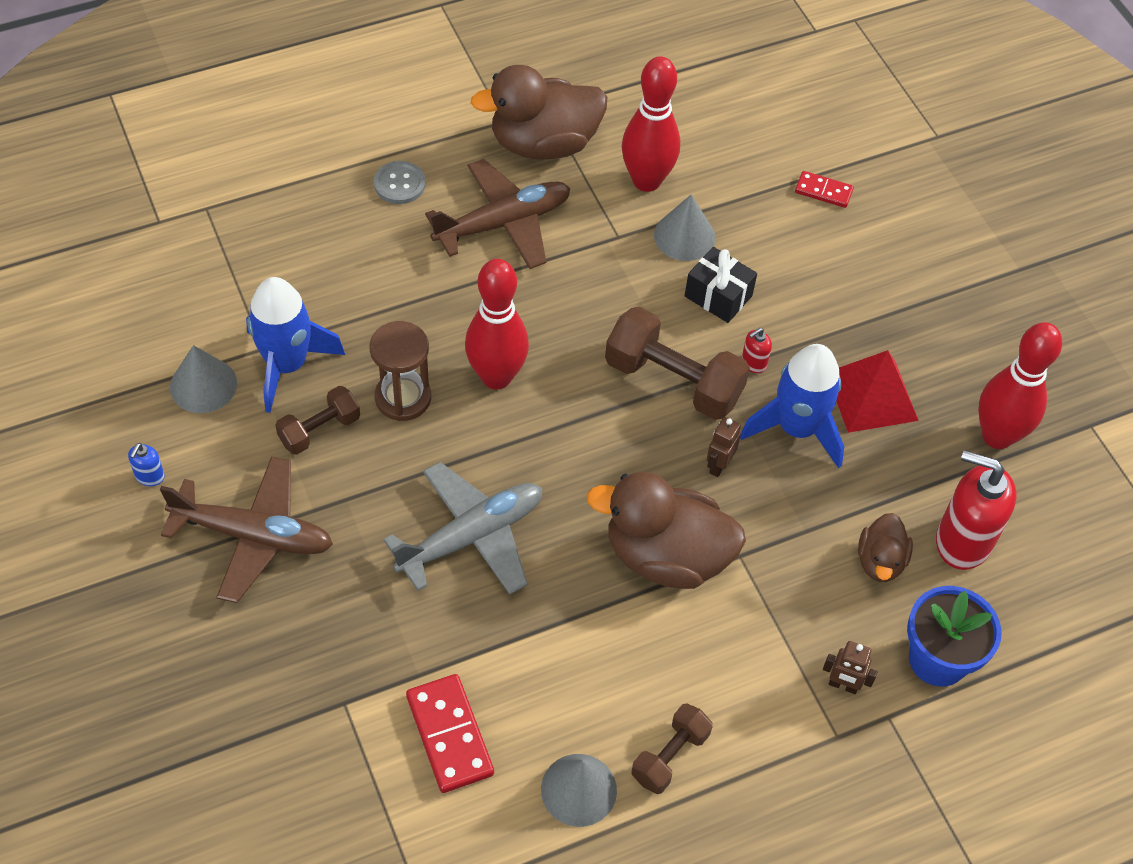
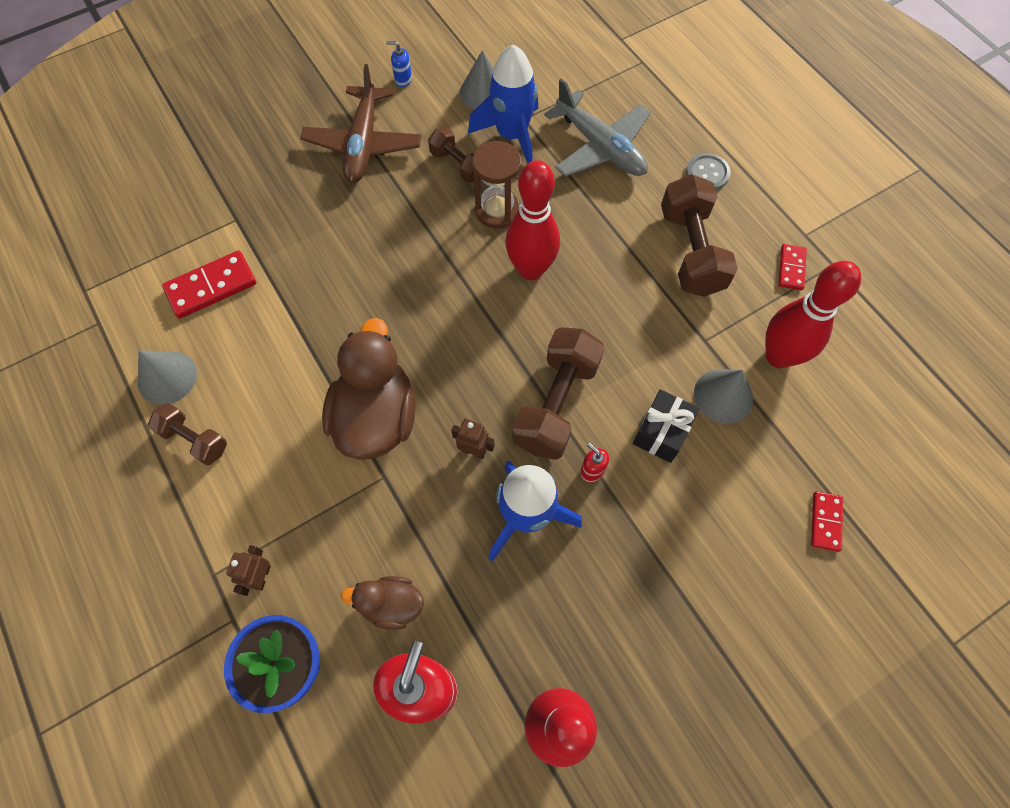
camera: 85 degrees right, 10 degrees up
(471, 536) = (379, 275): grey plane -> grey plane (600, 147)
(503, 223) = (690, 251): brown plane -> brown dumbbell
(543, 143) = (791, 268): brown duck -> red domino
(871, 396) = (578, 586): red pyramid -> none

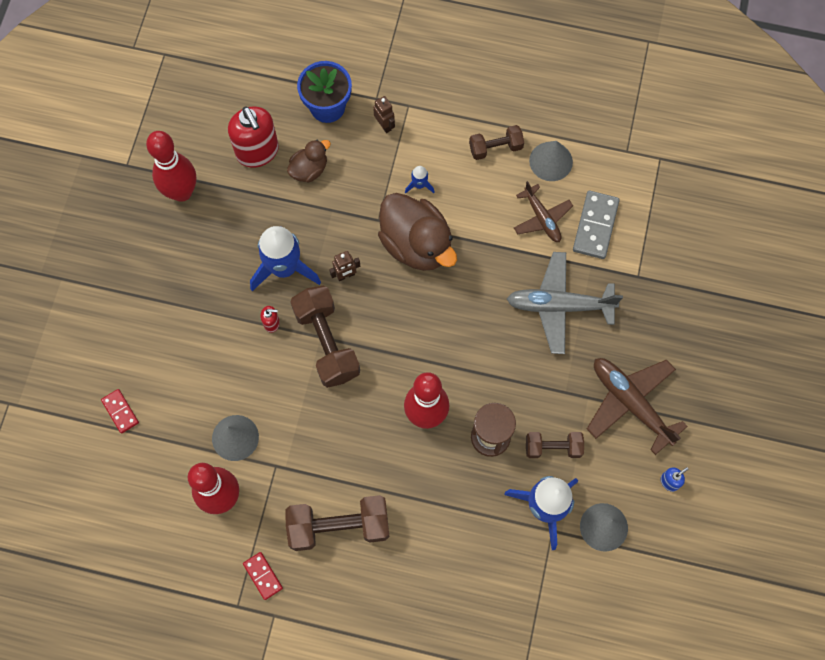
camera: 135 degrees right, 5 degrees up
(211, 286) = (595, 226): red domino -> grey domino
(243, 335) = (542, 218): none -> brown plane
(306, 473) = (419, 185): none -> blue rocket
(600, 147) = (475, 558): grey plane -> grey plane (559, 306)
(661, 432) = (252, 381): black gift -> none
(690, 251) = (339, 526): brown dumbbell -> brown dumbbell turned 45 degrees counterclockwise
(707, 173) = (382, 607): grey button -> none

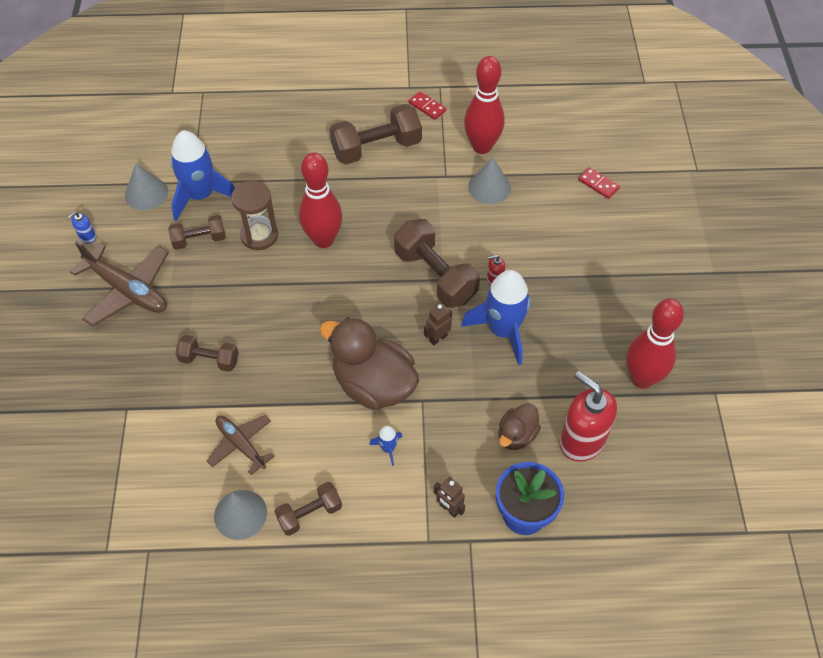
camera: 165 degrees right, 15 degrees down
(559, 306) = (209, 360): grey plane -> brown dumbbell
(595, 226) = (178, 451): grey domino -> none

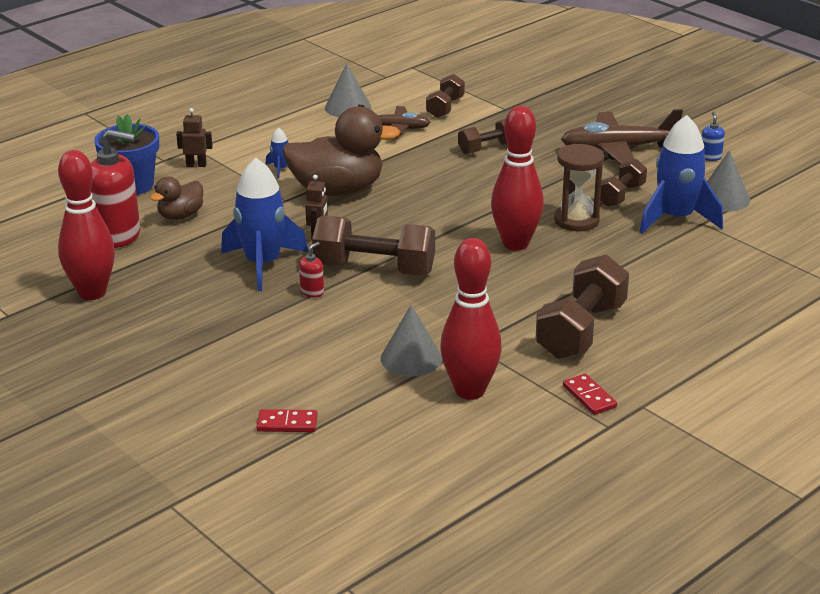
camera: 140 degrees right, 25 degrees down
(309, 514) = (299, 125): brown dumbbell -> brown dumbbell (445, 108)
(427, 107) = (589, 396): red domino -> red domino turned 60 degrees clockwise
(516, 435) = (180, 216): brown duck -> brown duck turned 135 degrees counterclockwise

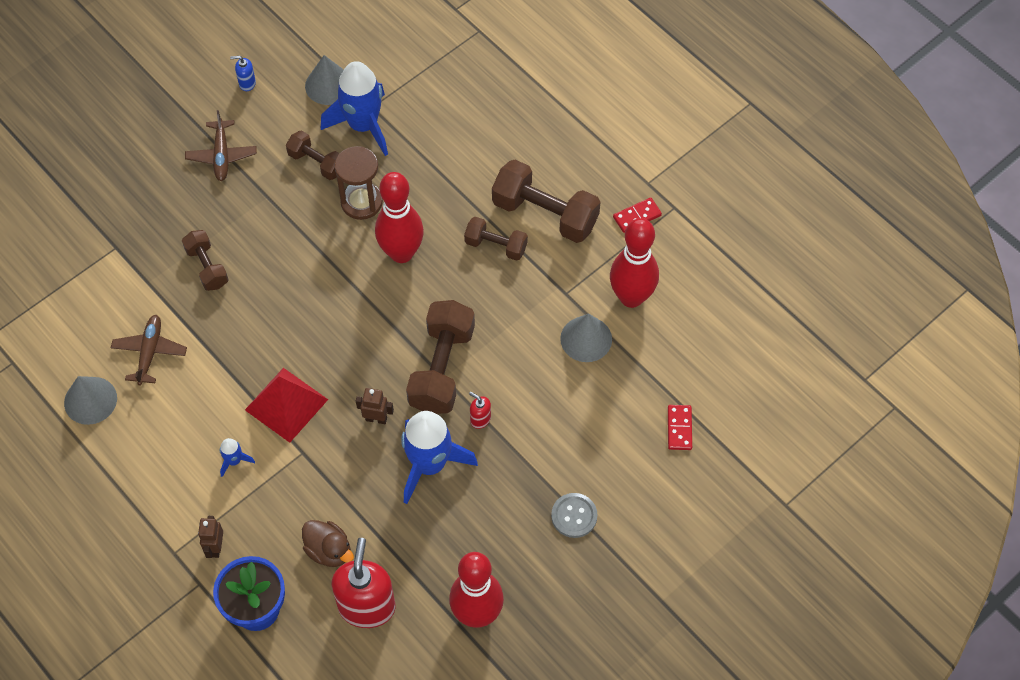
camera: 90 degrees left, 30 degrees up
(187, 349) = (574, 516): none -> grey button
(337, 190) = (286, 404): brown duck -> red pyramid
(445, 108) = (105, 303): brown dumbbell -> brown dumbbell (496, 245)
(618, 149) = (222, 155): brown plane -> brown plane, size x0.62

